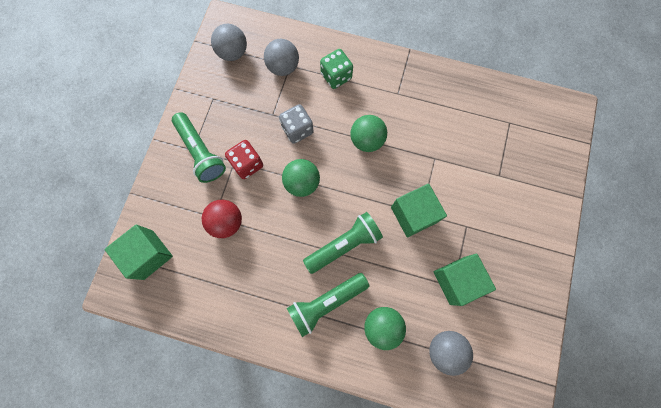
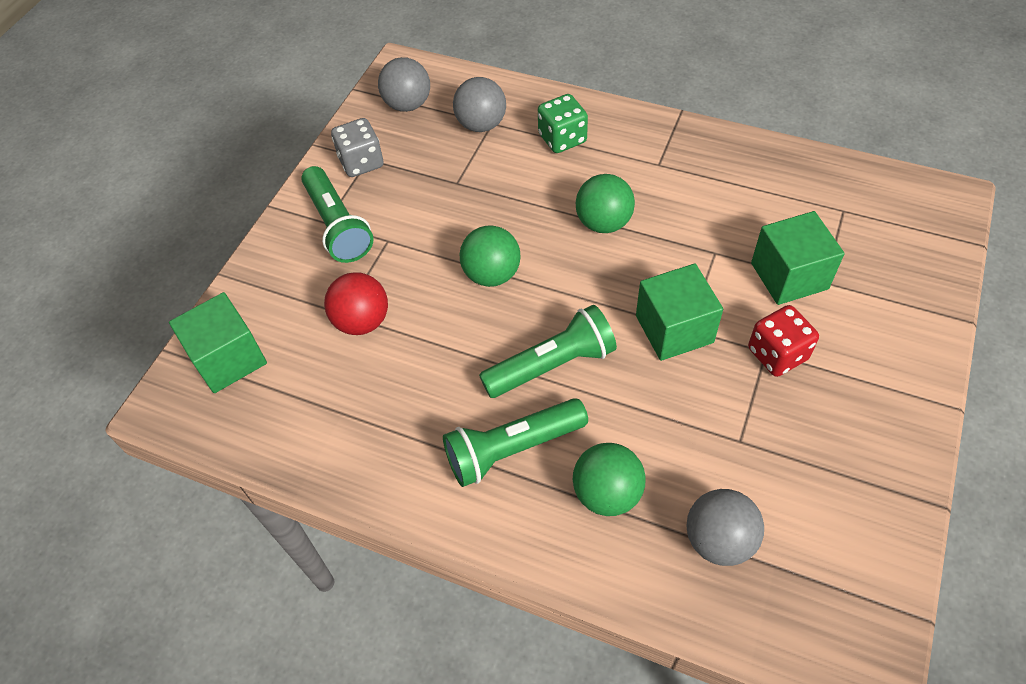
camera: 10 degrees right, 20 degrees down
(247, 164) = (407, 245): red dice -> red dice (777, 354)
(297, 130) = (493, 204): grey dice -> grey dice (361, 162)
(457, 280) = (746, 431): green cube -> green cube (789, 276)

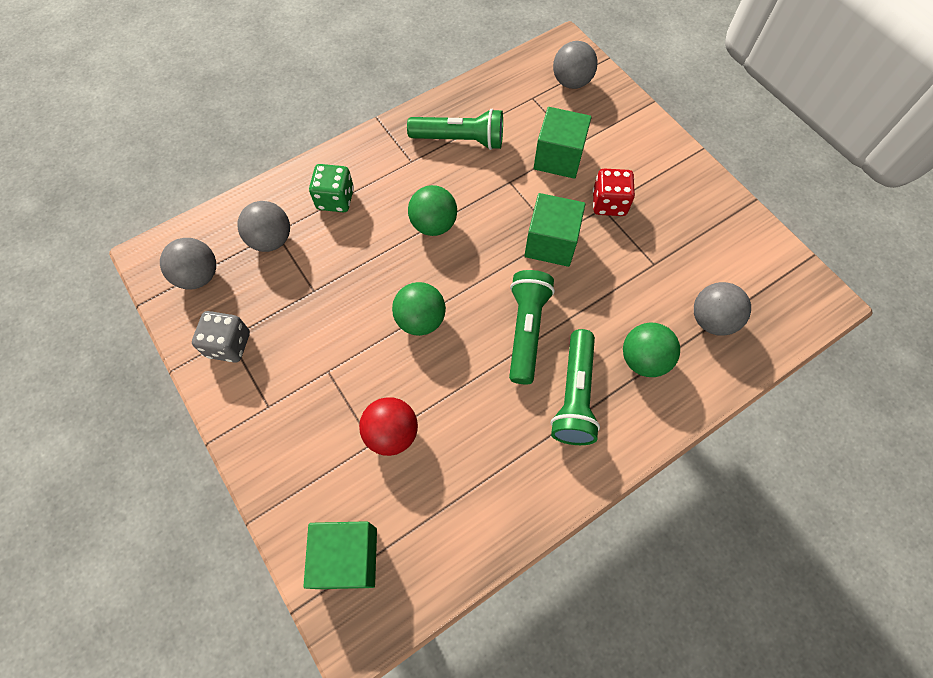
camera: 60 degrees left, 10 degrees up
(337, 226) = (281, 399): green flashlight -> green flashlight (460, 140)
(904, 231) = (571, 82): none -> grey ball

